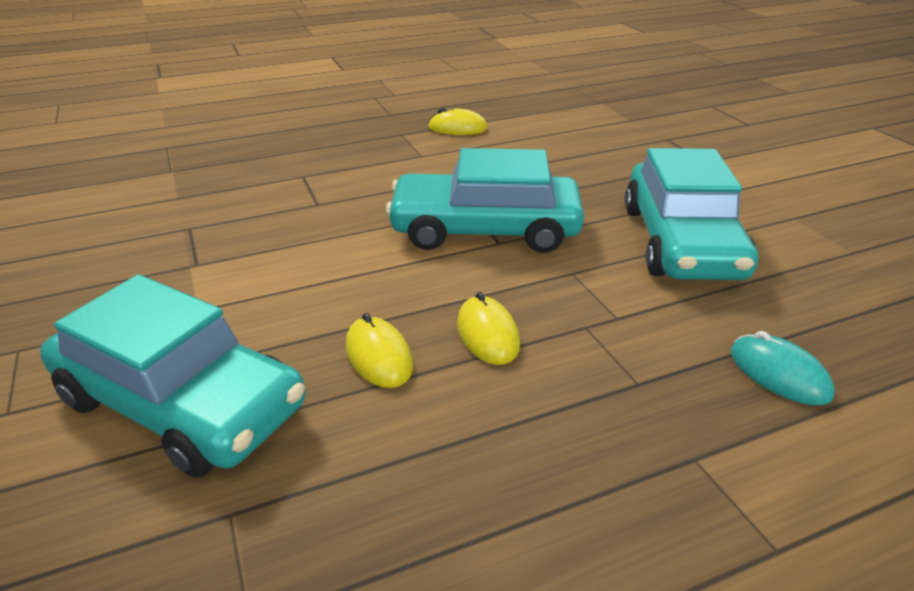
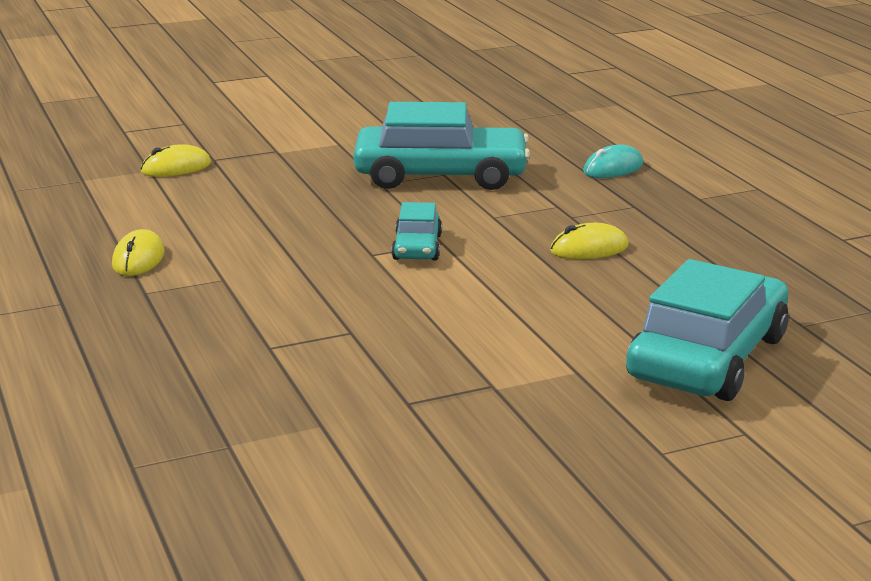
camera: 90 degrees left, 10 degrees down
(378, 356) = (627, 287): yellow mouse -> yellow mouse (176, 168)
(485, 229) = (417, 247): turquoise car -> turquoise car, size x0.49

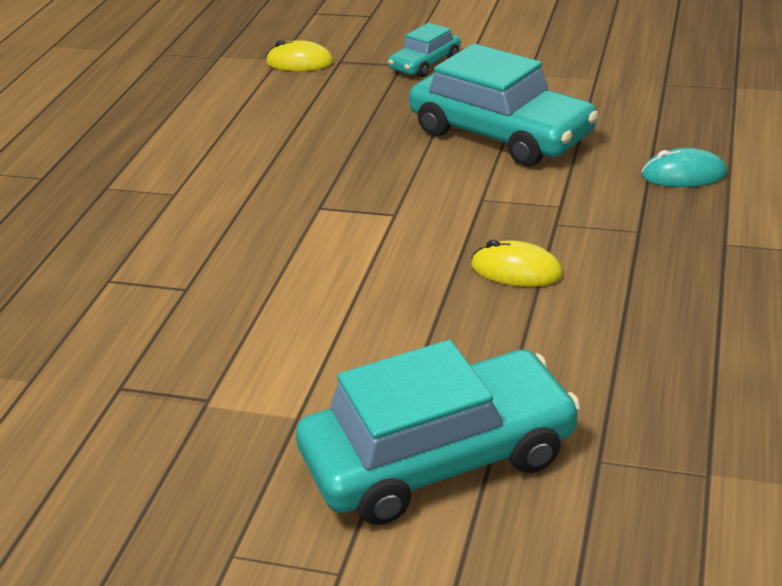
camera: 40 degrees right, 10 degrees up
(138, 259) = (146, 151): yellow mouse -> none
(417, 247) = (365, 213): turquoise car -> turquoise car (425, 63)

